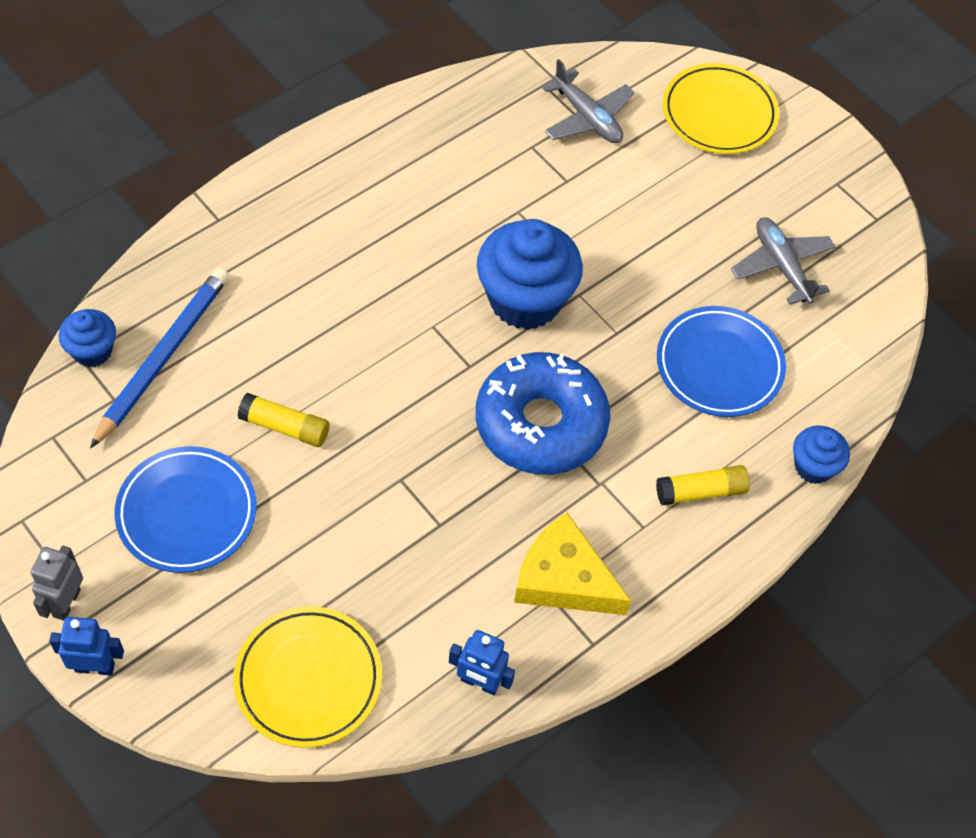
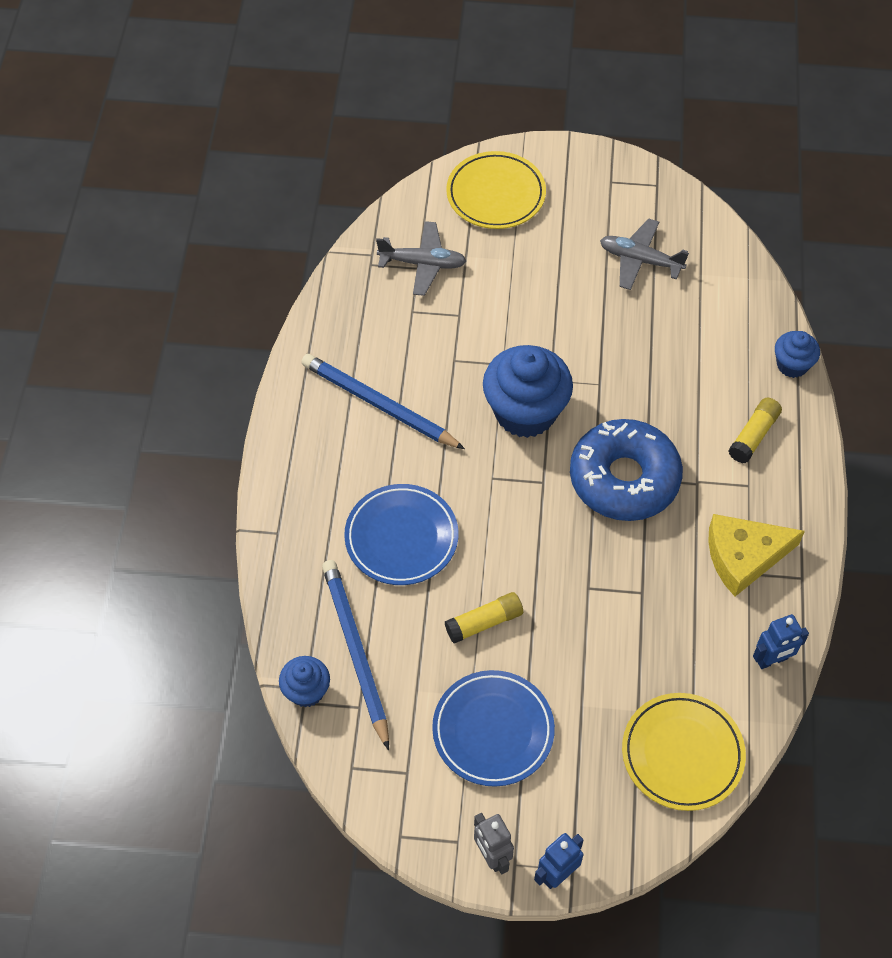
camera: 40 degrees left, 0 degrees up
(415, 194) = (379, 404): none -> blue pencil
(719, 365) = (677, 352): blue plate -> blue plate (401, 538)

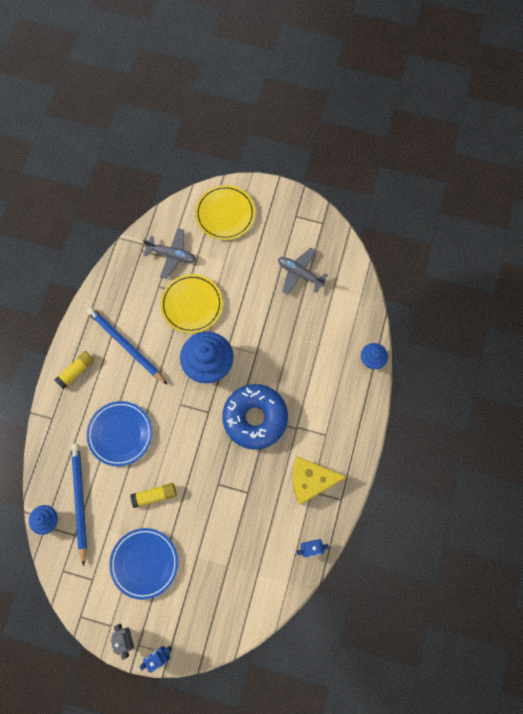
camera: 10 degrees right, 15 degrees up
(682, 754) = (245, 596): yellow plate -> yellow plate (192, 305)
(753, 435) = (337, 403): yellow glue stick -> yellow glue stick (76, 371)

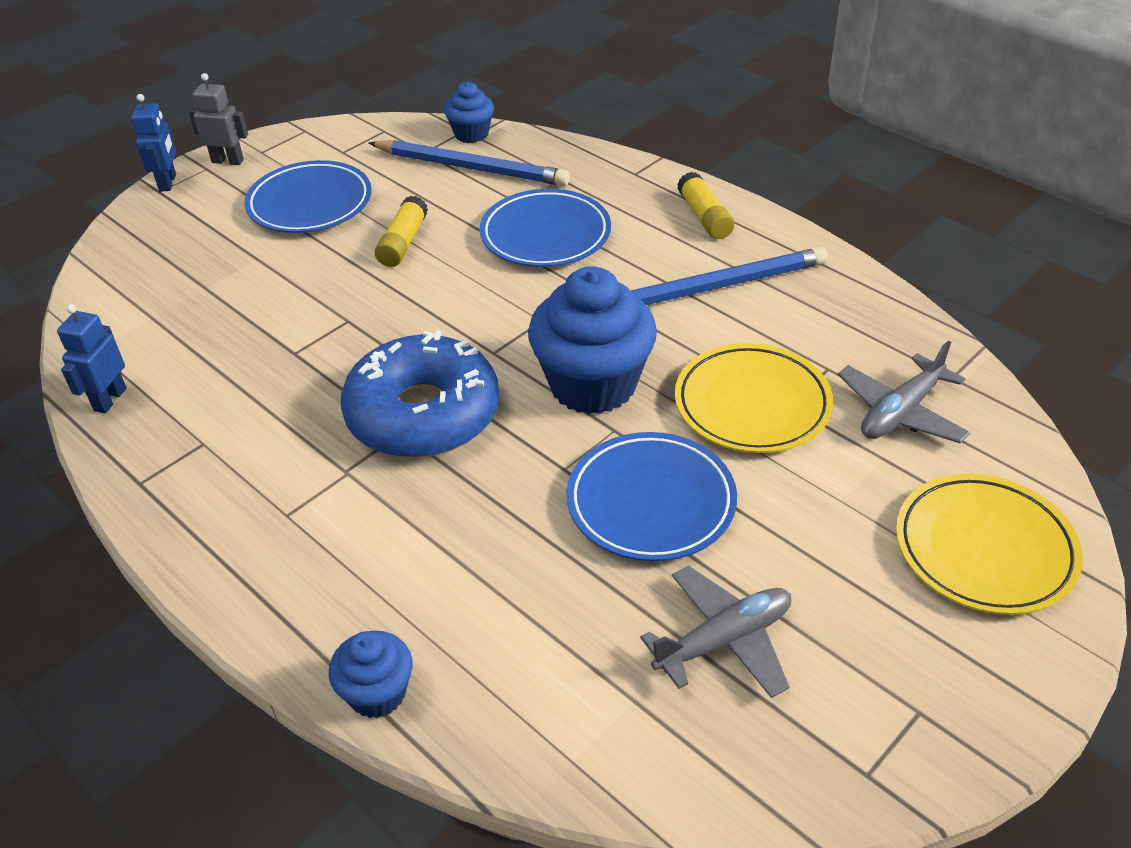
camera: 120 degrees right, 30 degrees down
(256, 318) = (651, 502): none -> blue plate
(311, 480) = (222, 451): yellow cheese -> none

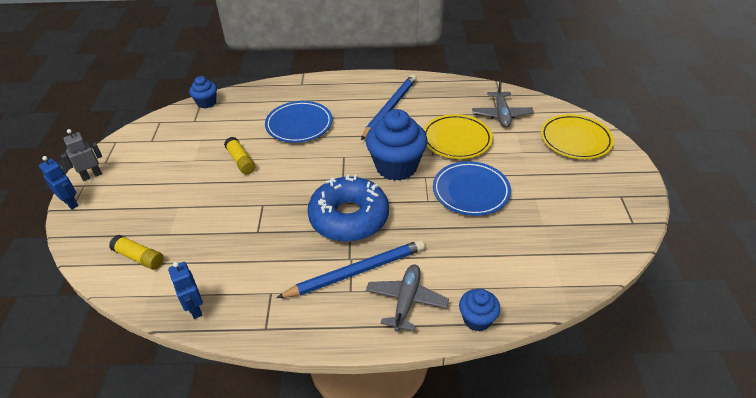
camera: 45 degrees left, 0 degrees up
(310, 203) = (169, 170): blue plate -> none
(471, 168) = (227, 116): blue pencil -> blue pencil (356, 272)
(704, 217) = (351, 86): yellow glue stick -> yellow glue stick (139, 257)
(723, 640) = (550, 216): grey plane -> grey plane (406, 301)

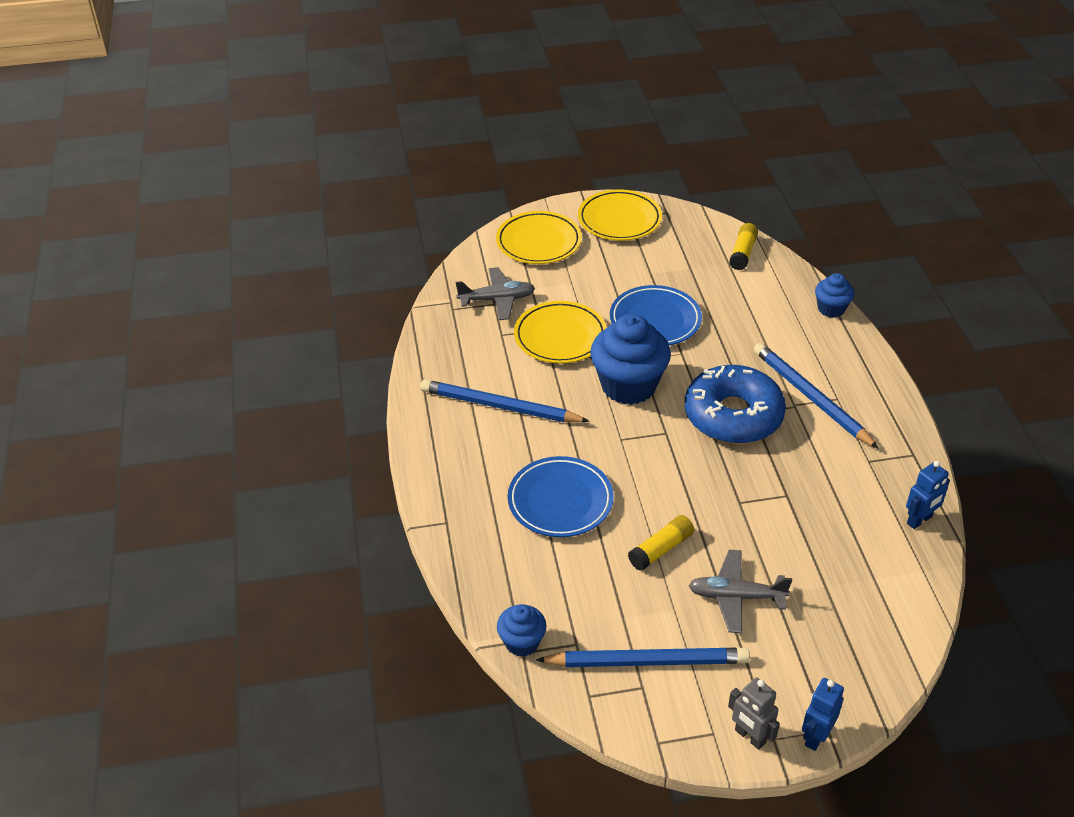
camera: 100 degrees left, 0 degrees up
(139, 257) = (875, 602): yellow glue stick -> yellow glue stick (742, 253)
(166, 144) = (646, 661): none -> blue pencil
(406, 301) = (831, 356): grey plane -> grey plane (736, 597)
(615, 189) = (619, 219): none -> yellow plate

